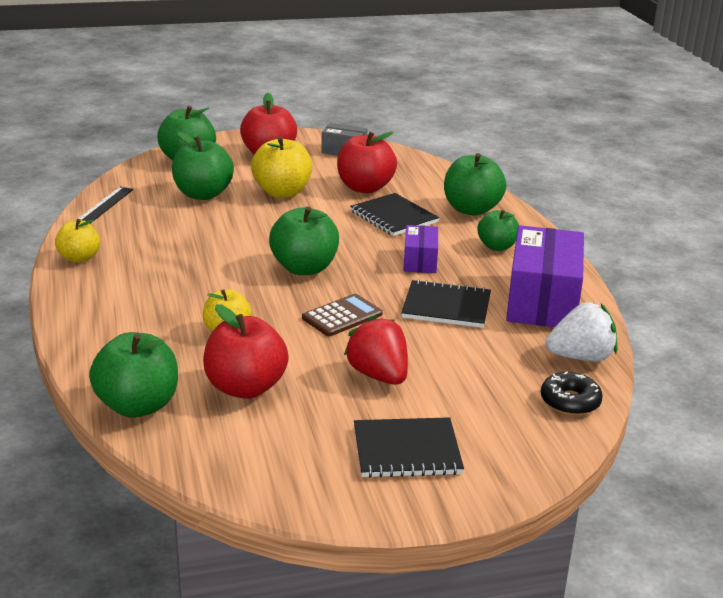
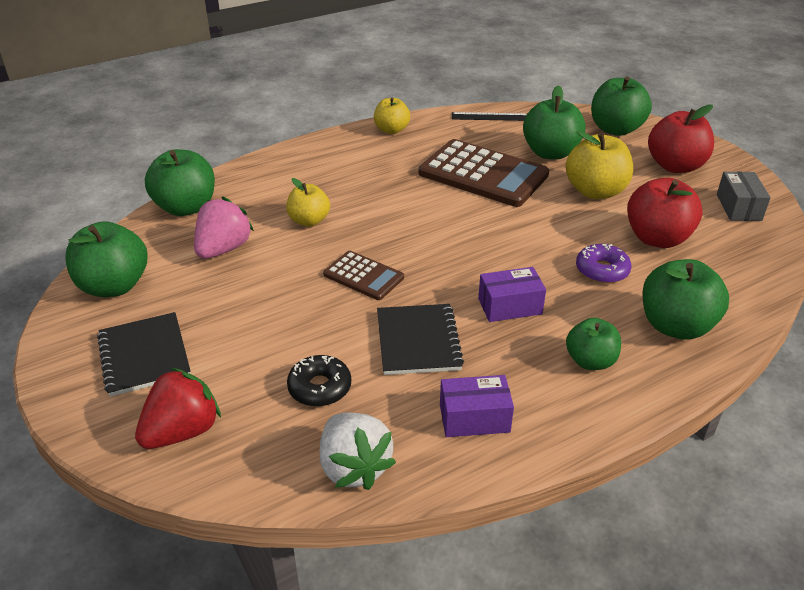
camera: 75 degrees right, 10 degrees up
(213, 230) = (483, 174): none -> brown calculator
(245, 388) = (223, 249): red apple -> pink strawberry
(304, 268) = (444, 236): green apple -> green apple (114, 286)
(378, 375) = (264, 317): red strawberry -> red strawberry (182, 431)
(393, 217) = (602, 270): black notebook -> purple donut
(542, 301) = (474, 418): purple box -> purple box, size x0.52
(570, 401) = (253, 466): black donut -> black donut (320, 388)

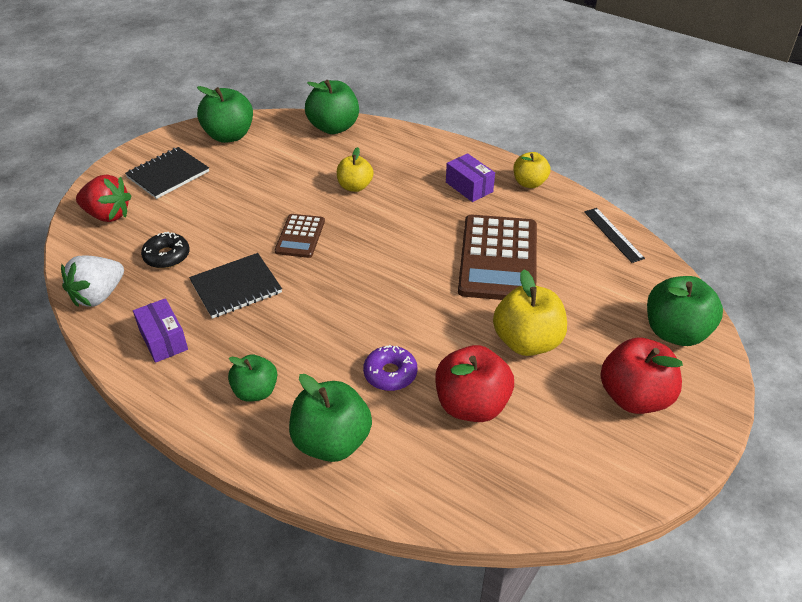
camera: 65 degrees right, 5 degrees up
(223, 249) = (294, 162): pink strawberry -> none
(510, 306) = (304, 326): purple box -> purple box (469, 187)
(550, 153) = (577, 293): green apple -> none
(738, 207) = (585, 467): grey box -> none

